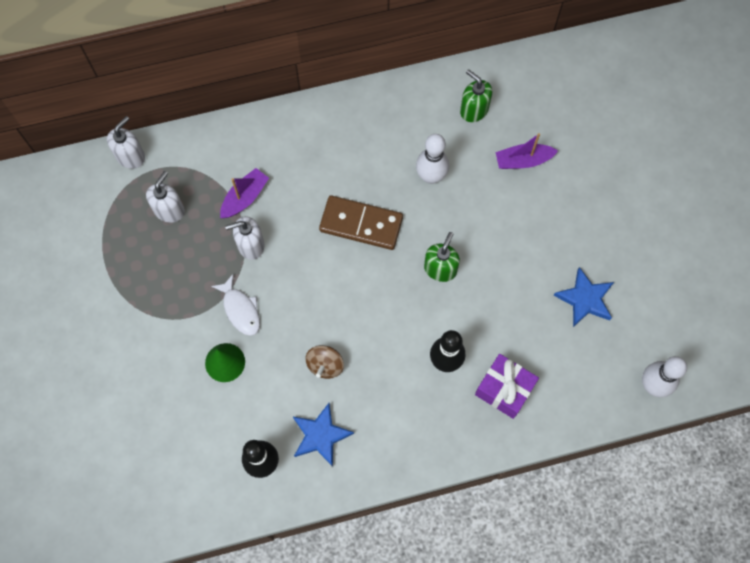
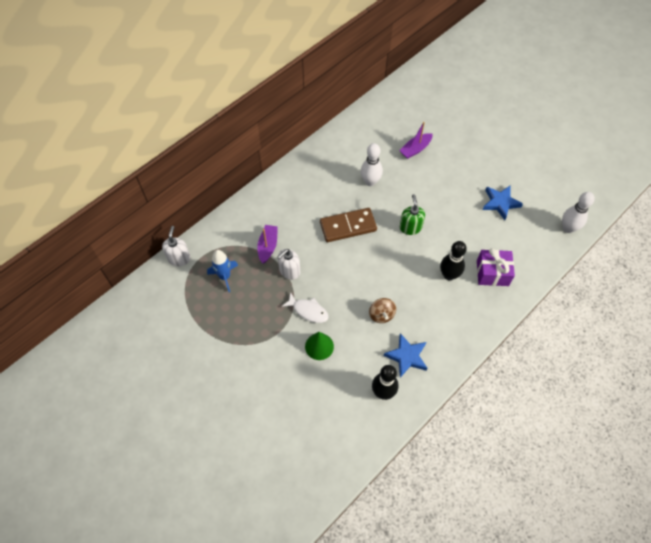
camera: 30 degrees left, 10 degrees down
(169, 210) = (224, 276): white soap dispenser -> blue rocket
(474, 110) = (369, 136): green soap dispenser -> none

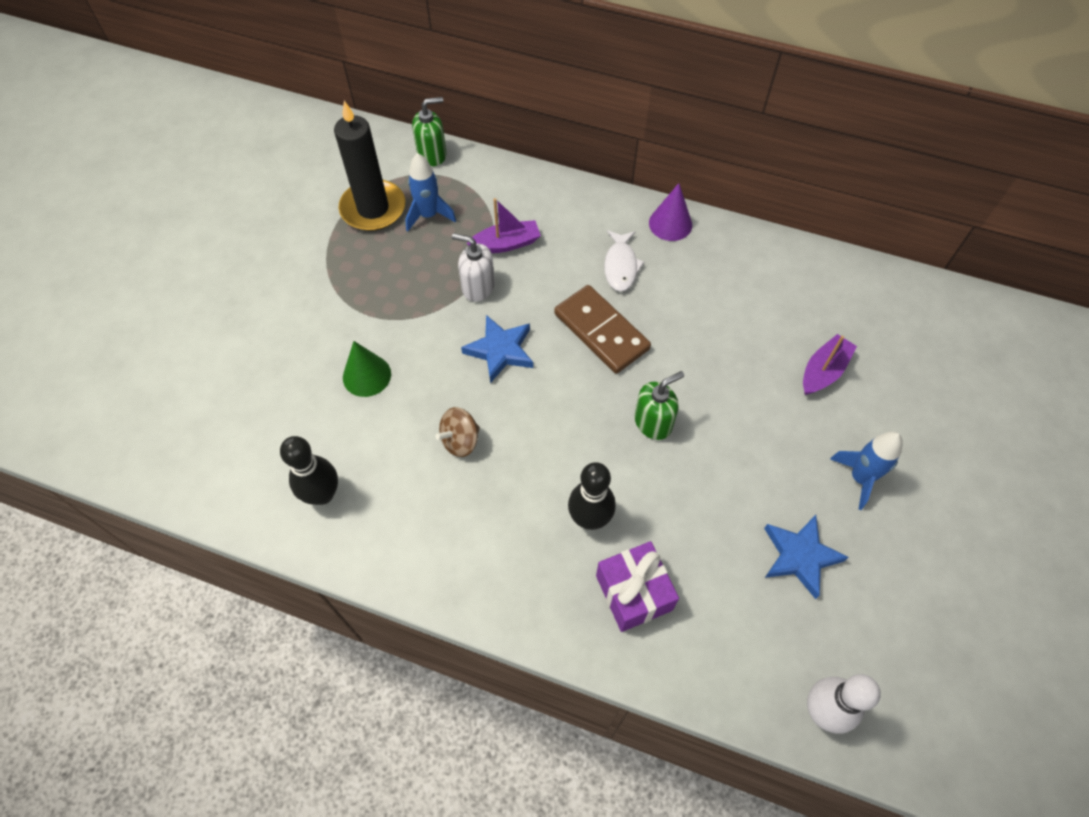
camera: 65 degrees right, 0 degrees up
(179, 258) = (432, 154): white soap dispenser -> green soap dispenser
(202, 304) = (373, 208): none -> black candle
(298, 168) = (670, 224): none -> purple cone
(308, 311) = (421, 338): white fish -> white fish (621, 266)
(370, 182) = (708, 329): white bowling pin -> none
(406, 356) = (400, 506): blue star -> blue star (500, 350)
(415, 149) = (823, 371): purple boat -> purple boat turned 105 degrees clockwise
(473, 163) = (860, 478): none -> blue rocket

